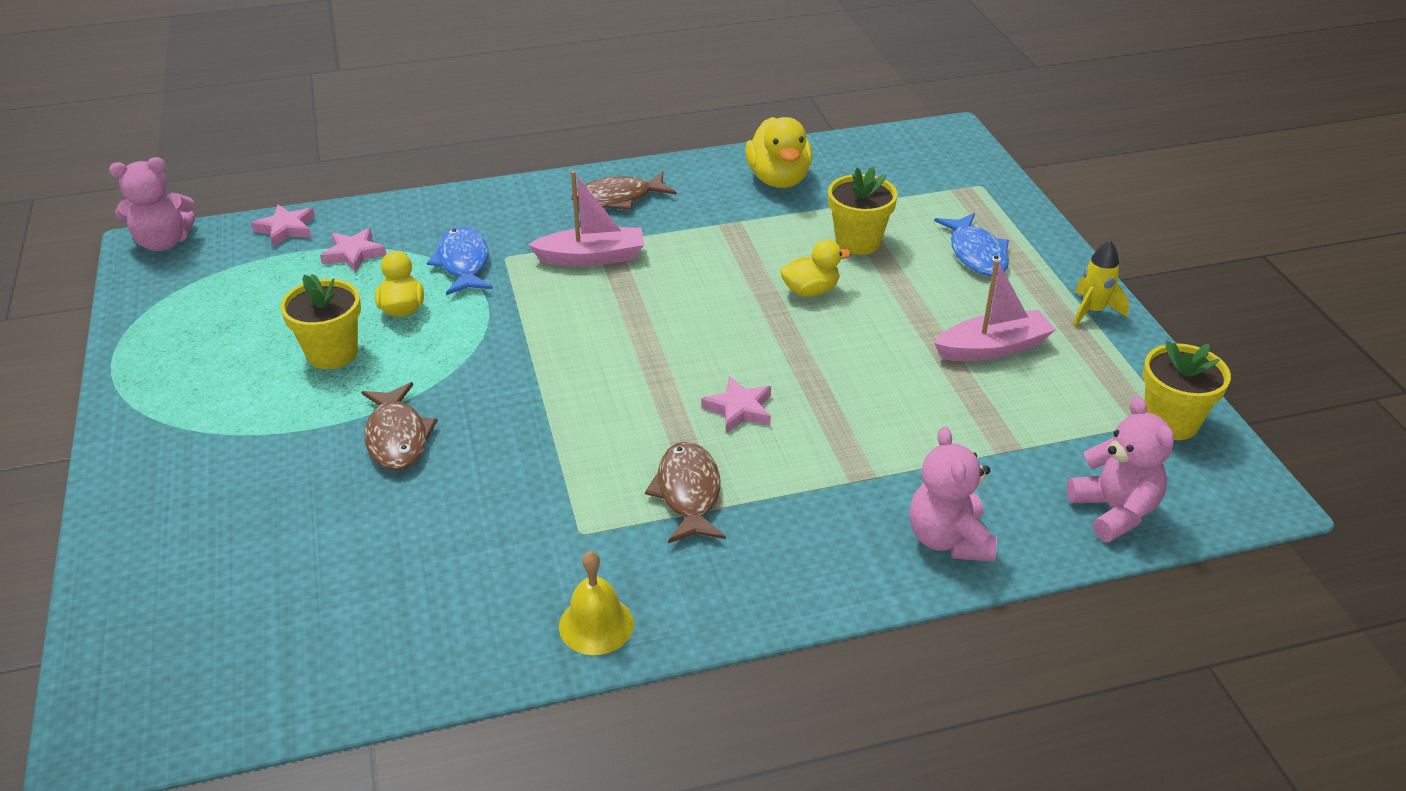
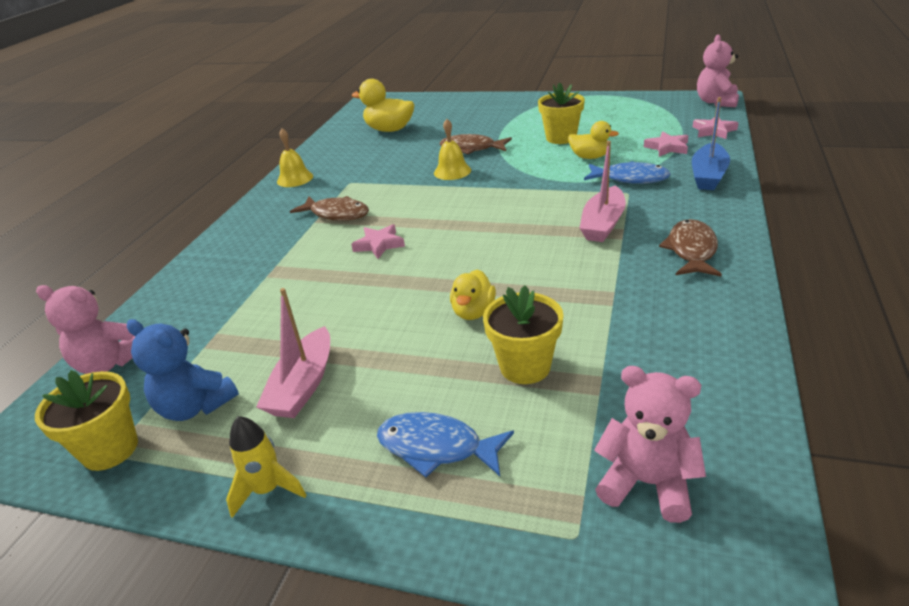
camera: 125 degrees right, 5 degrees down
(436, 213) = (708, 175): none -> blue boat
(494, 426) = (452, 171): none -> yellow bell
(778, 179) = (683, 353): yellow duck -> yellow duck (389, 130)
(948, 539) = (193, 285): pink teddy bear -> pink teddy bear (647, 483)
(1081, 400) = (195, 406): none -> blue teddy bear

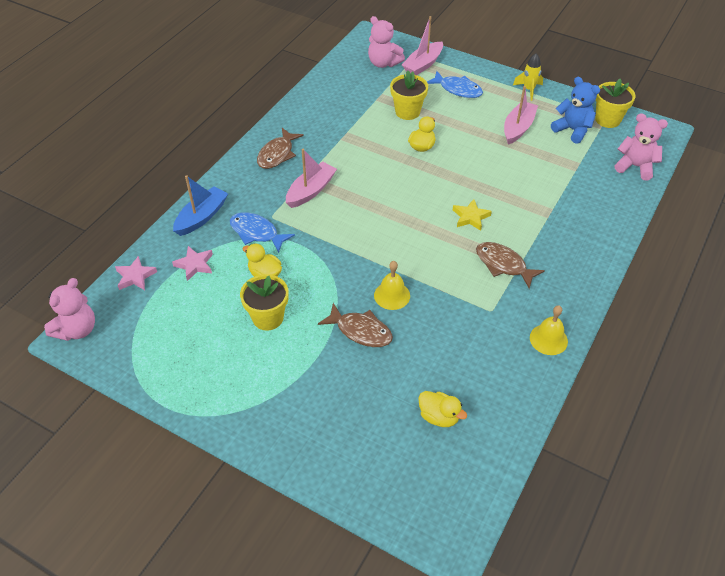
camera: 170 degrees left, 15 degrees up
(379, 244) = (470, 217): pink star -> yellow star
(389, 130) = (439, 417): yellow duck -> yellow duck, size x0.64
(544, 506) = (423, 64): none -> pink boat

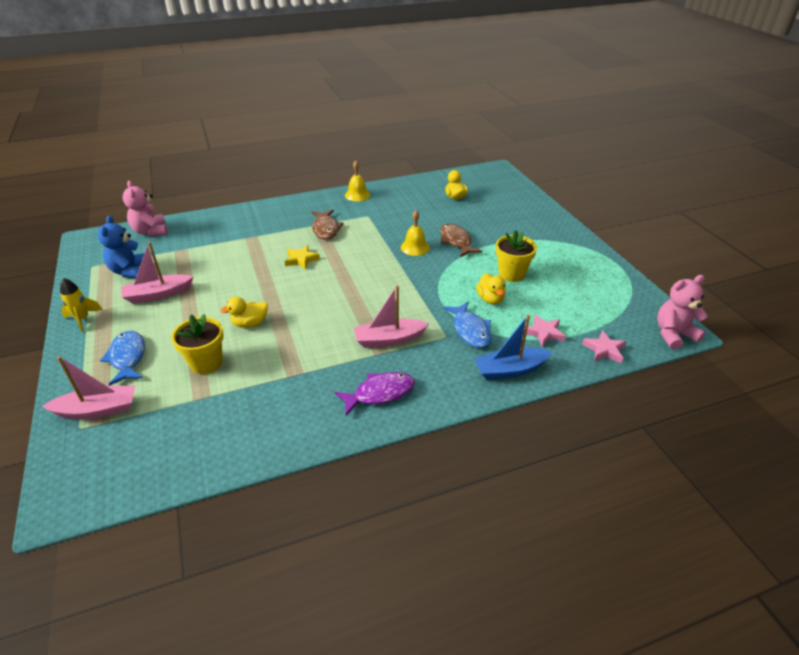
camera: 140 degrees left, 10 degrees down
(277, 154) = (380, 393): brown fish -> purple fish
(383, 63) = (125, 442): pink teddy bear -> none
(607, 120) = (94, 264): yellow flower pot -> none

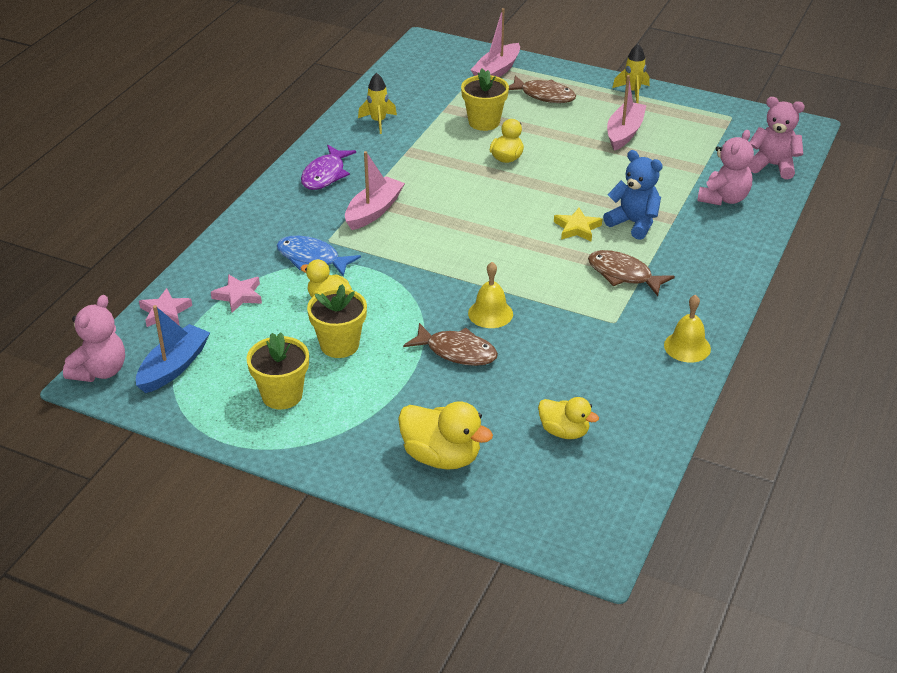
camera: 135 degrees right, 0 degrees up
(127, 357) = (544, 95): blue fish -> brown fish
(130, 271) = (692, 132): blue teddy bear -> blue teddy bear (634, 223)
(209, 232) = (724, 198): none -> pink teddy bear
(267, 422) = (378, 122): none -> yellow rocket
(510, 370) = (239, 246): blue boat -> blue boat (174, 367)
(517, 213) = (441, 457): none -> yellow duck
(568, 268) = (282, 395): none -> yellow flower pot

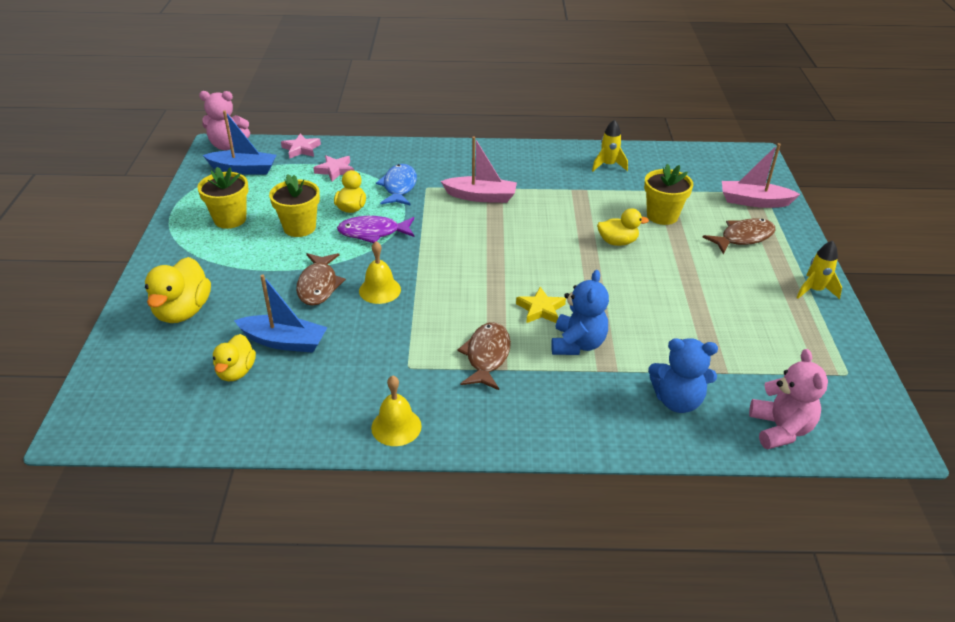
camera: 65 degrees right, 0 degrees up
(325, 175) = (511, 163): purple fish -> purple fish (373, 233)
(535, 392) = (284, 341): none -> blue boat
(544, 95) = (743, 237): brown fish -> brown fish turned 120 degrees counterclockwise
(624, 133) = (732, 302): pink boat -> none
(724, 198) = (677, 401): pink teddy bear -> blue teddy bear

